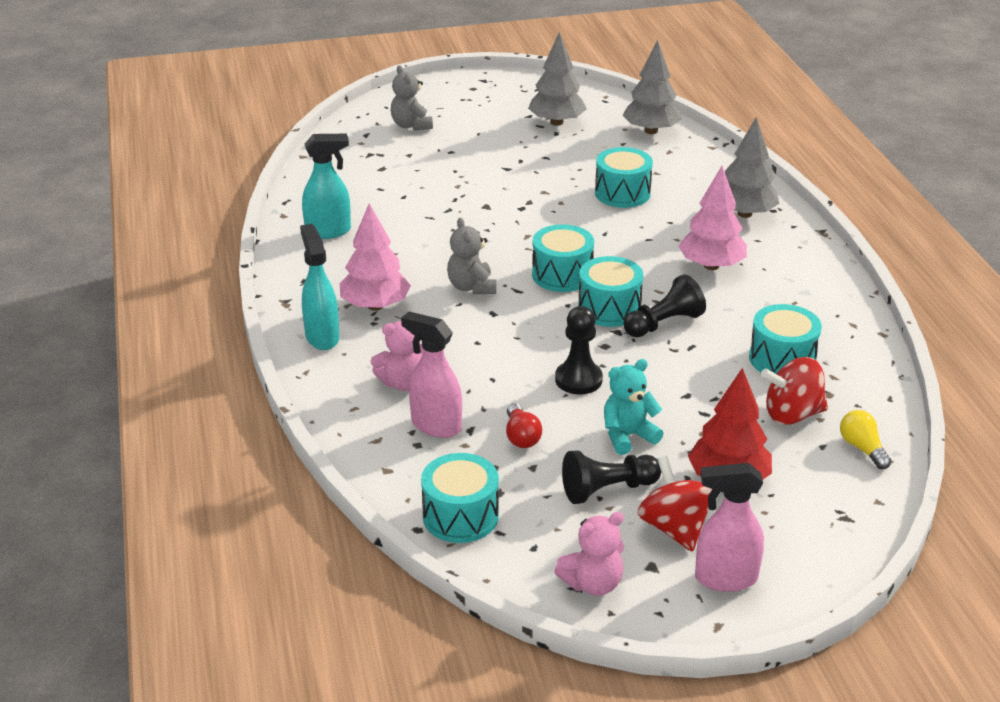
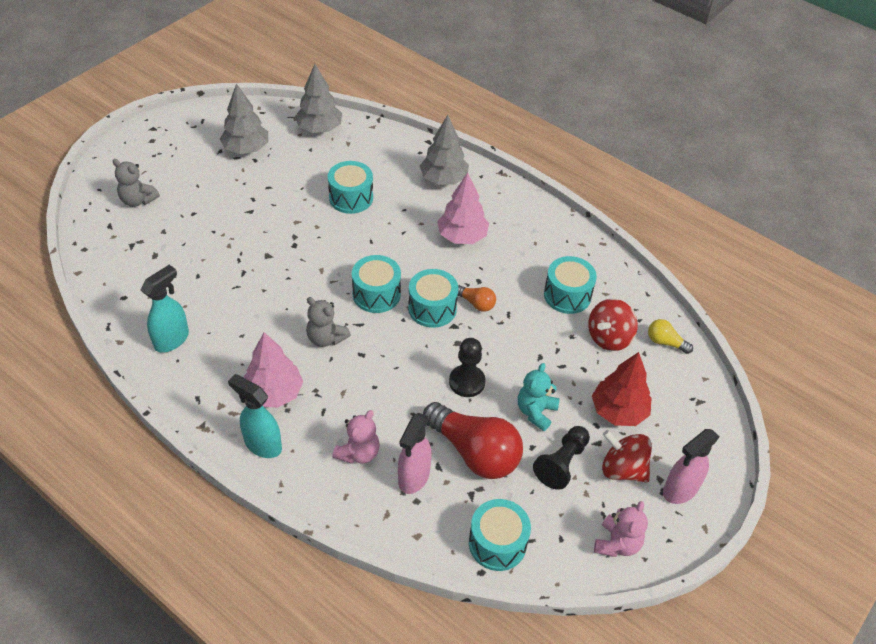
camera: 40 degrees left, 15 degrees up
(435, 425) = (413, 477): pink spray bottle -> pink spray bottle turned 60 degrees counterclockwise
(521, 436) = (474, 452): red light bulb -> red light bulb, size x2.18
(663, 324) = (476, 303): black pawn -> orange light bulb

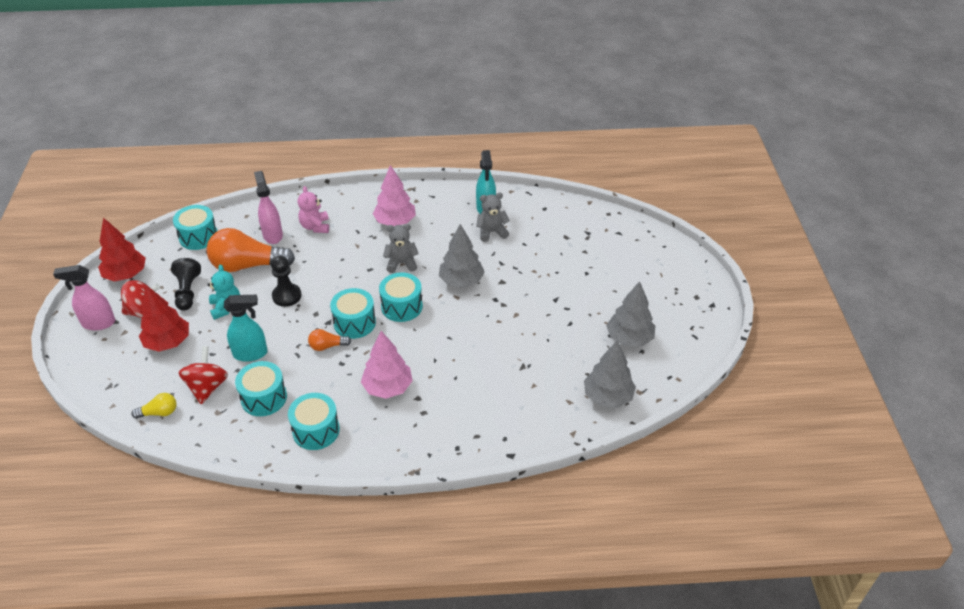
camera: 140 degrees right, 5 degrees down
(138, 200) = (631, 256): grey teddy bear -> grey teddy bear (492, 232)
(262, 444) = (371, 200): turquoise spray bottle -> turquoise spray bottle (251, 354)
(351, 198) = (504, 358): turquoise drum -> turquoise drum (316, 430)
(444, 179) = (455, 427): grey tree -> grey tree (461, 281)
(474, 452) = (247, 265): red light bulb -> orange light bulb
(617, 543) = (126, 275): pink teddy bear -> red tree
(680, 490) = (98, 323): pink spray bottle -> pink spray bottle turned 105 degrees counterclockwise

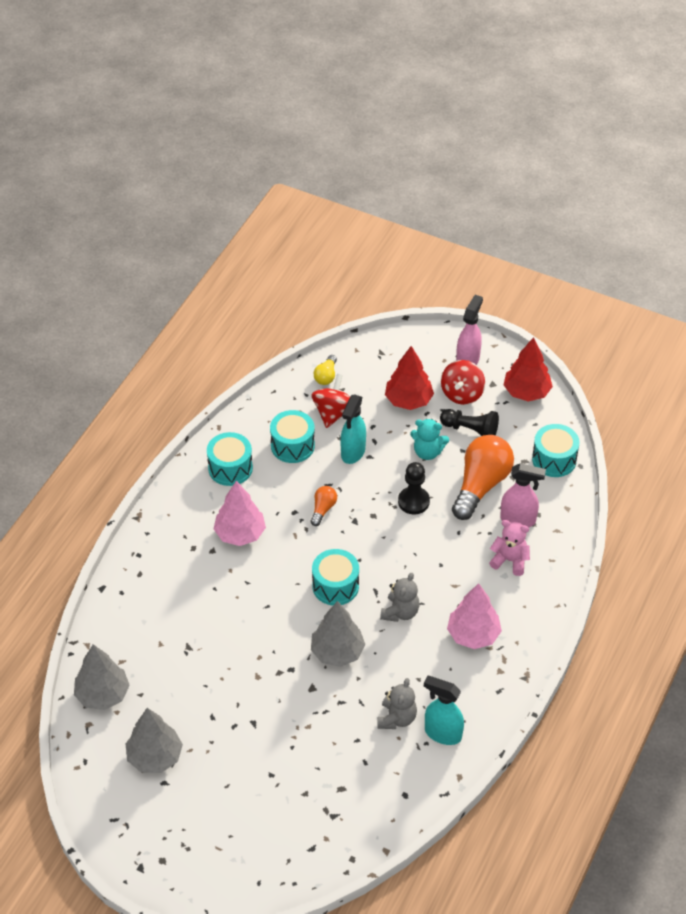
camera: 120 degrees right, 5 degrees up
(207, 387) = (333, 413): red spinning top -> red spinning top turned 105 degrees counterclockwise
(354, 323) = (339, 540): turquoise drum -> none

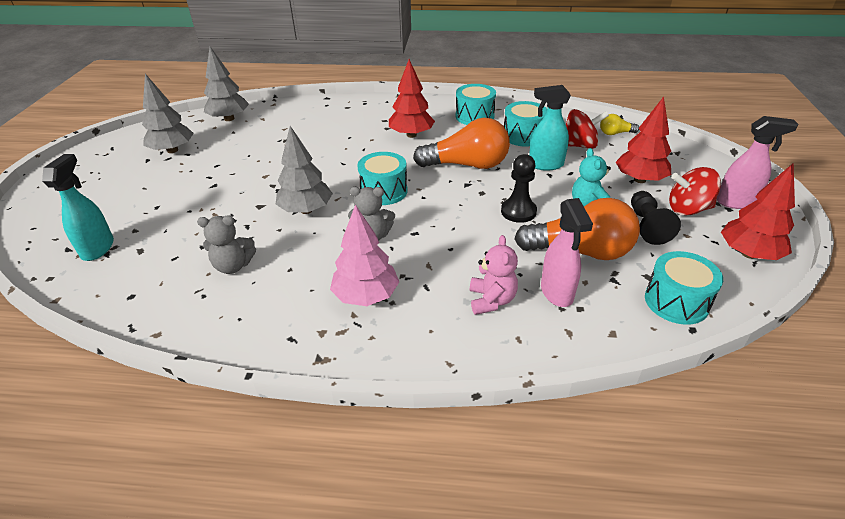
camera: 70 degrees right, 10 degrees down
(240, 534) = (411, 135): pink tree -> red tree
(323, 509) = (467, 165): orange light bulb -> orange light bulb, size x2.18
(442, 733) = (218, 305): turquoise spray bottle -> turquoise spray bottle (98, 248)

